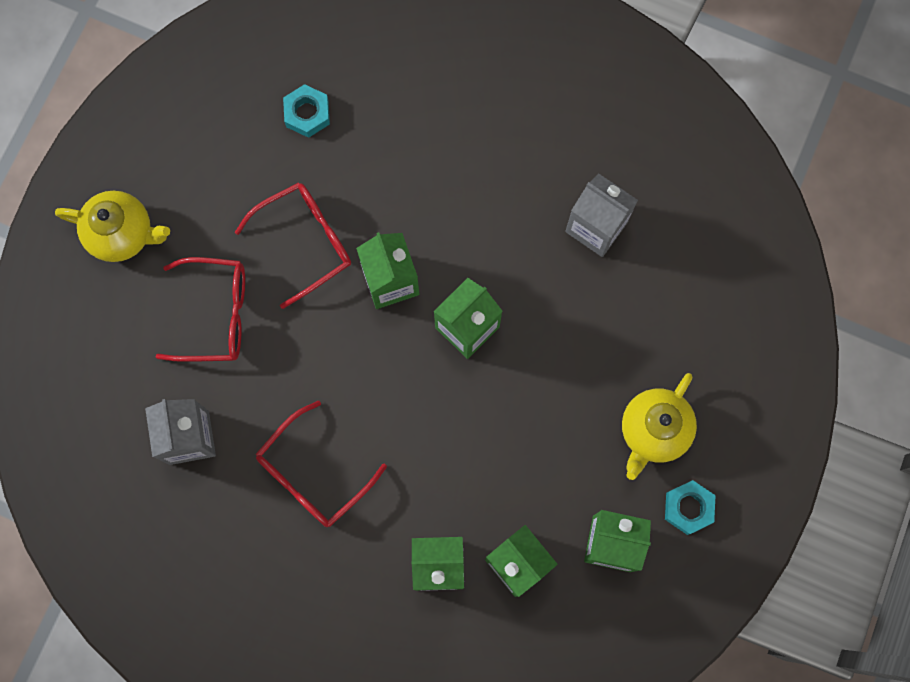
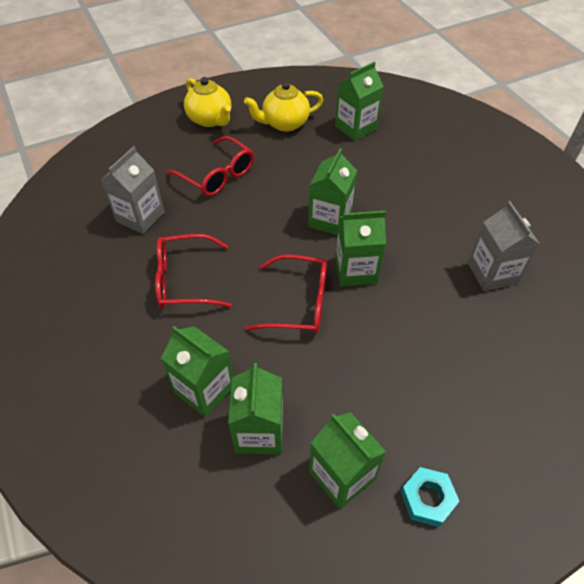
camera: 40 degrees right, 25 degrees down
(306, 242) = (299, 175): red glasses -> red glasses (299, 303)
(307, 113) = (356, 128): turquoise nut -> green carton
(653, 431) = (440, 421): yellow teapot -> yellow teapot (284, 123)

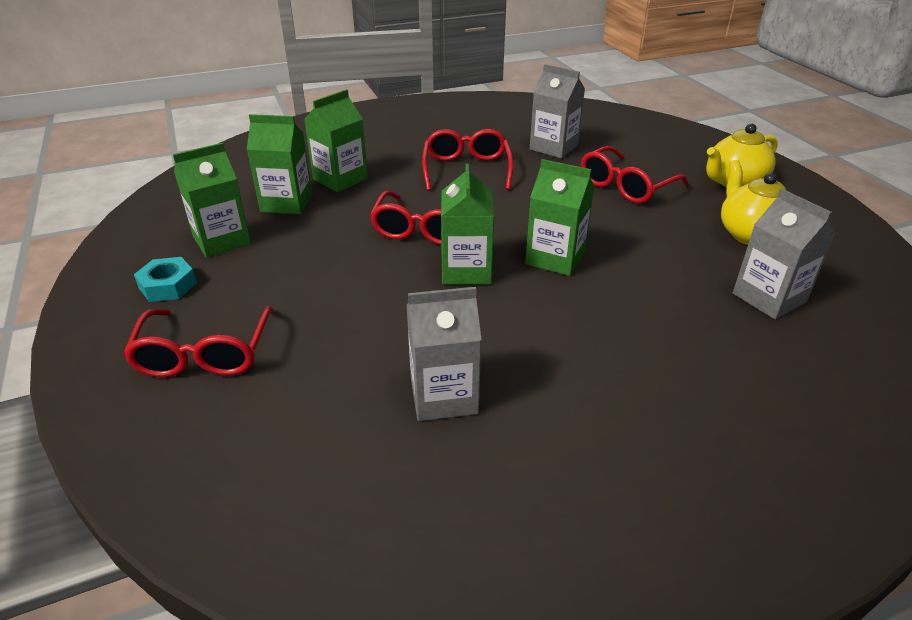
camera: 95 degrees right, 15 degrees down
(356, 128) = (769, 298): green carton -> grey carton
(505, 428) = (204, 354): none -> red glasses

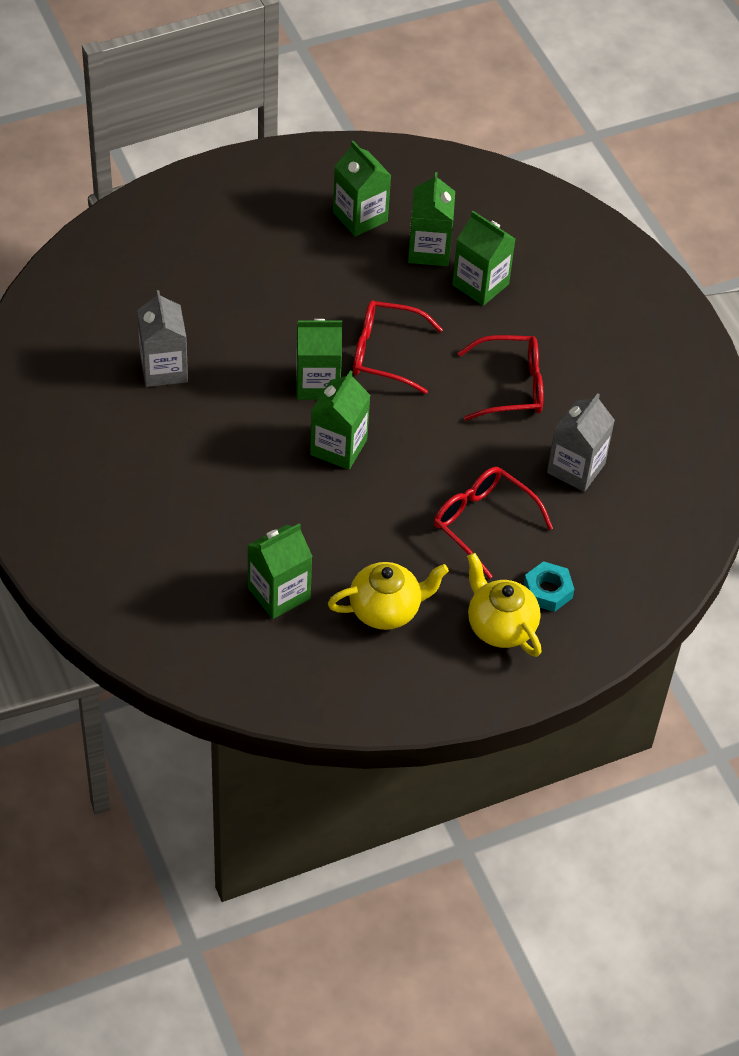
camera: 85 degrees right, 15 degrees up
(168, 285) = (292, 198): turquoise nut -> turquoise nut (548, 591)
(204, 354) = (209, 236): red glasses -> none
(769, 298) = (279, 593): grey carton -> green carton

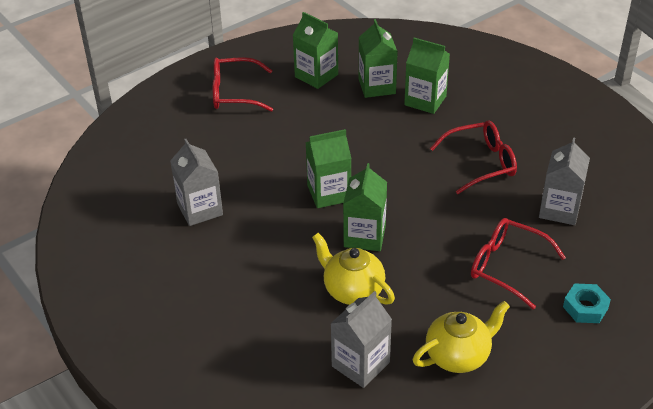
camera: 10 degrees left, 10 degrees down
(279, 593) = (360, 364): green carton -> grey carton
(384, 353) = (373, 161): red glasses -> red glasses (234, 93)
(500, 626) = (560, 346): yellow teapot -> yellow teapot (352, 290)

